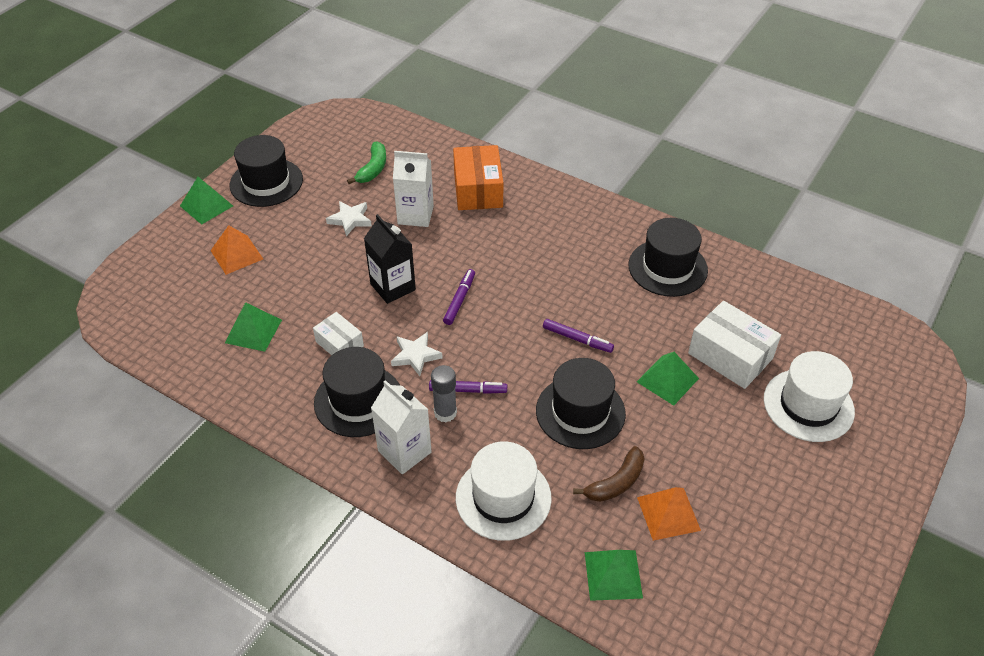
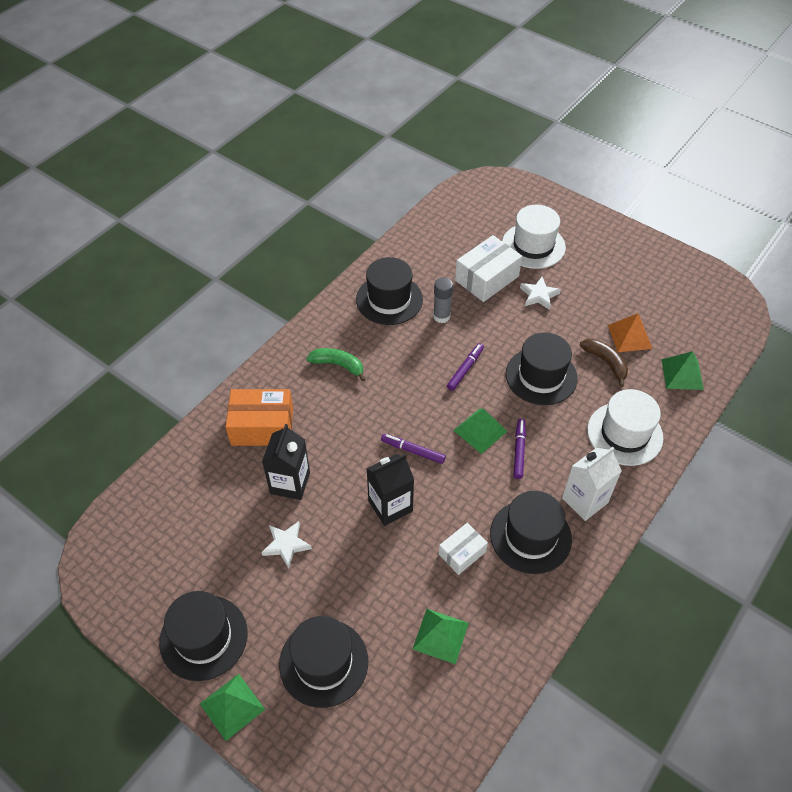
camera: 85 degrees left, 5 degrees up
(236, 254) = (323, 662): orange pyramid -> black hat
(373, 169) = (206, 522): green banana -> green banana (338, 365)
(415, 215) = (290, 483): white carton -> black carton
(415, 355) = (479, 489): white star -> white star (539, 295)
(445, 413) = (543, 469): grey glue stick -> grey glue stick (441, 316)
(667, 380) = (509, 318): green pyramid -> green pyramid (480, 430)

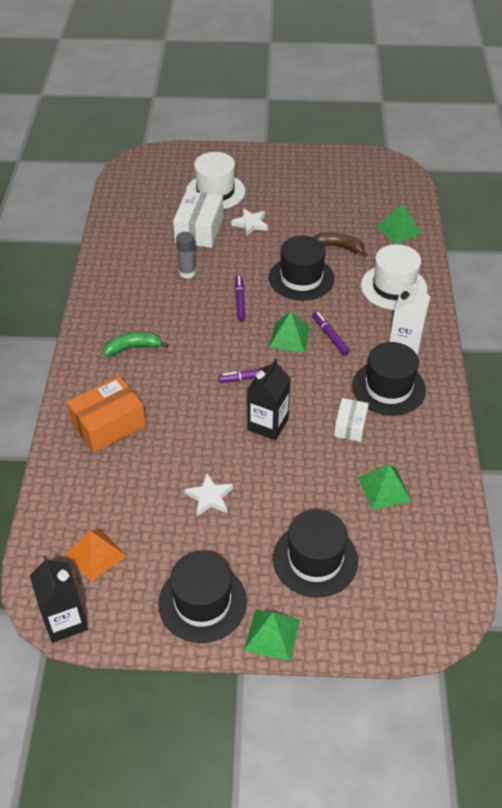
camera: 35 degrees left, 5 degrees down
(290, 483) = (171, 452): black carton -> black carton (65, 620)
(389, 299) = (132, 280): black hat -> none
(629, 336) = (341, 222): orange pyramid -> orange pyramid (95, 554)

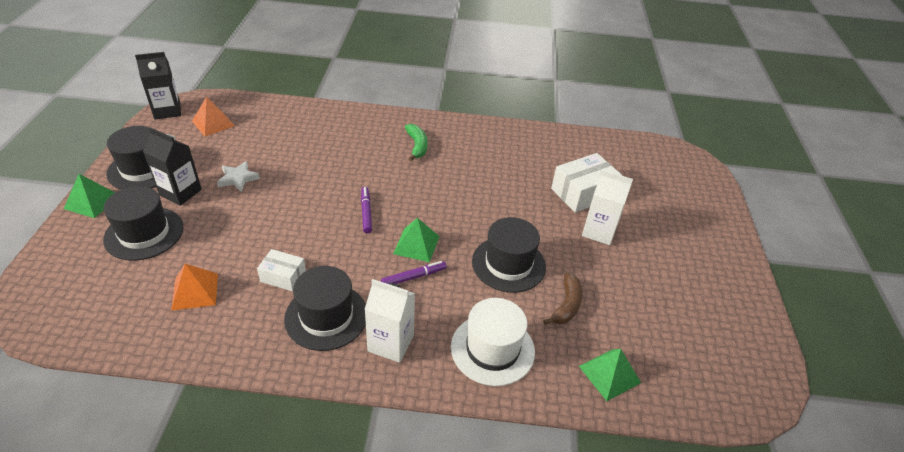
camera: 90 degrees right, 5 degrees down
(108, 424) = (333, 131): orange box -> none
(187, 273) = (515, 181): grey glue stick -> none
(199, 230) = (583, 193): white box -> white box turned 45 degrees counterclockwise
(215, 191) = (651, 209): white hat -> none
(240, 301) = (473, 214): purple marker -> none
(250, 224) = (599, 231): white star -> white carton
(268, 424) = (304, 218): black carton -> black carton (180, 192)
(384, 489) = (195, 291): green pyramid -> orange pyramid

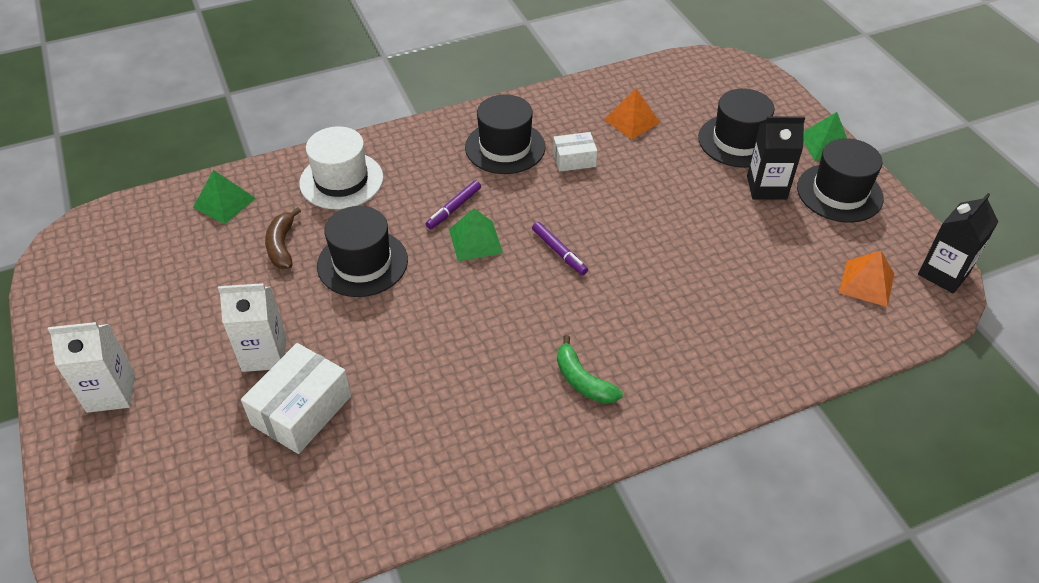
camera: 155 degrees right, 5 degrees up
(238, 178) = (735, 227): white star -> none
(390, 343) = (434, 151): white carton -> white carton (111, 393)

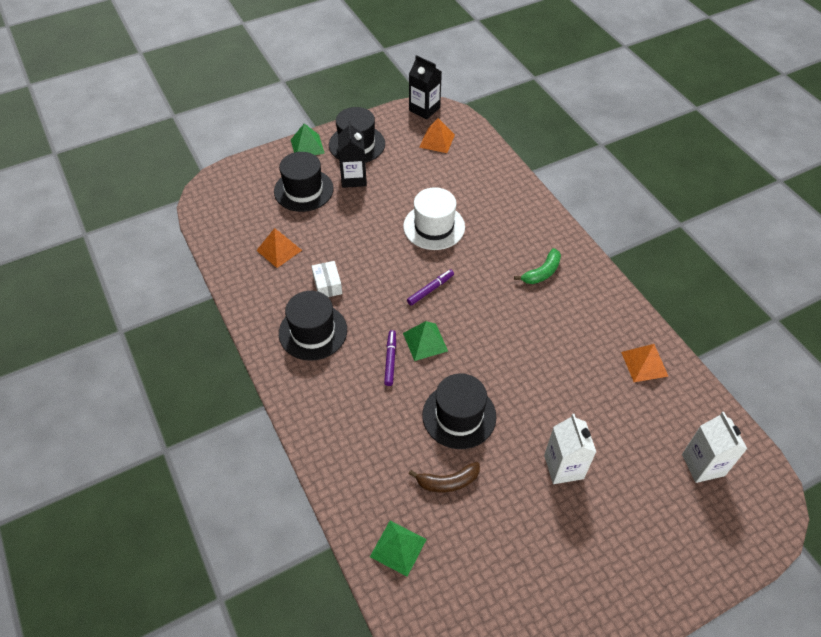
camera: 95 degrees left, 5 degrees up
(111, 393) = (627, 574): white carton -> white carton (703, 465)
(302, 410) = (606, 429): white box -> none
(341, 180) = (361, 450): white hat -> white hat (434, 227)
(394, 482) = (644, 364): none -> orange pyramid
(454, 208) = (390, 360): purple marker -> purple marker turned 120 degrees counterclockwise

